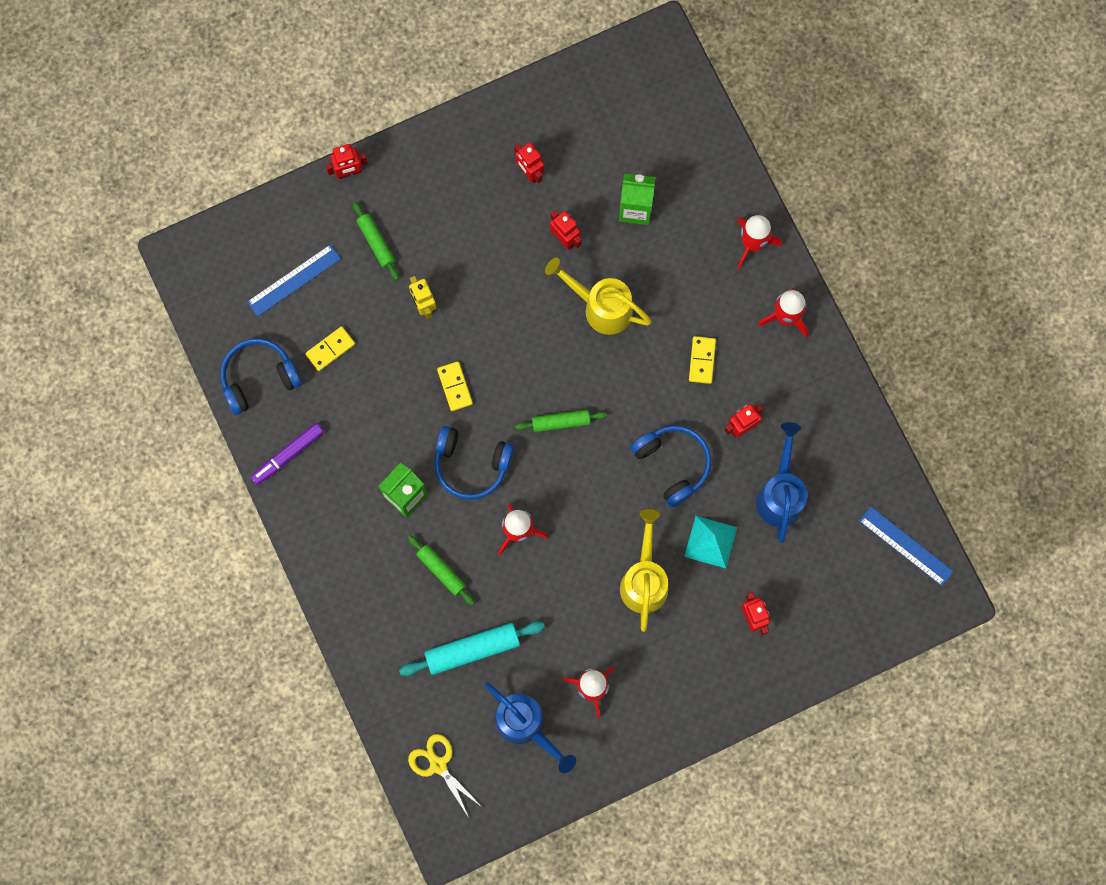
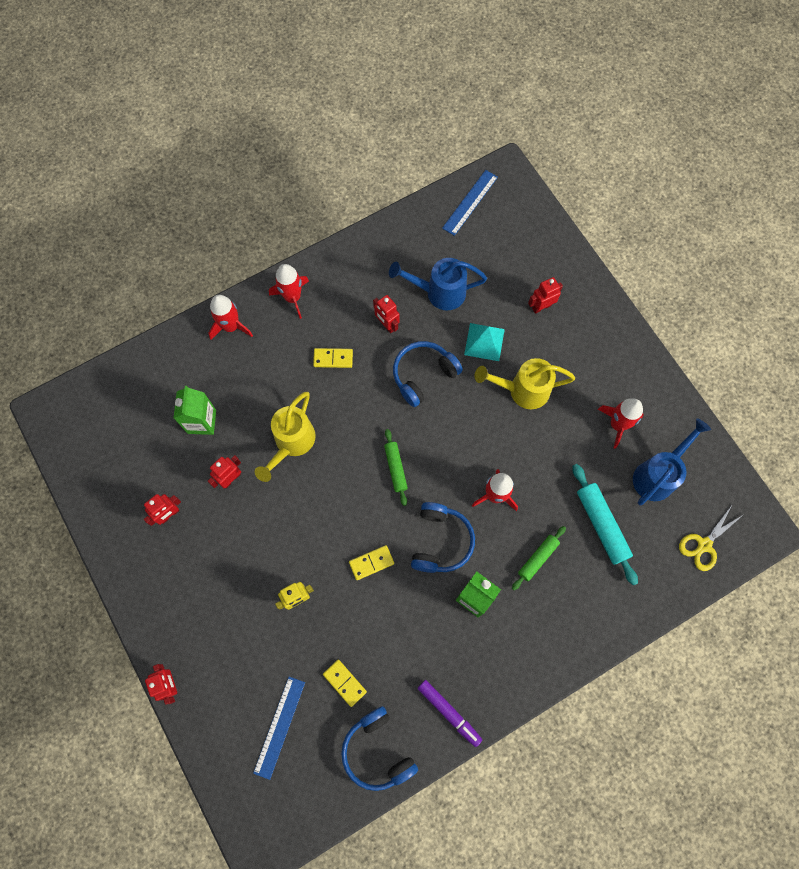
camera: 95 degrees left, 5 degrees down
(294, 280) = (279, 727): blue ruler -> blue ruler turned 60 degrees clockwise
(376, 243) = (239, 649): green rolling pin -> none

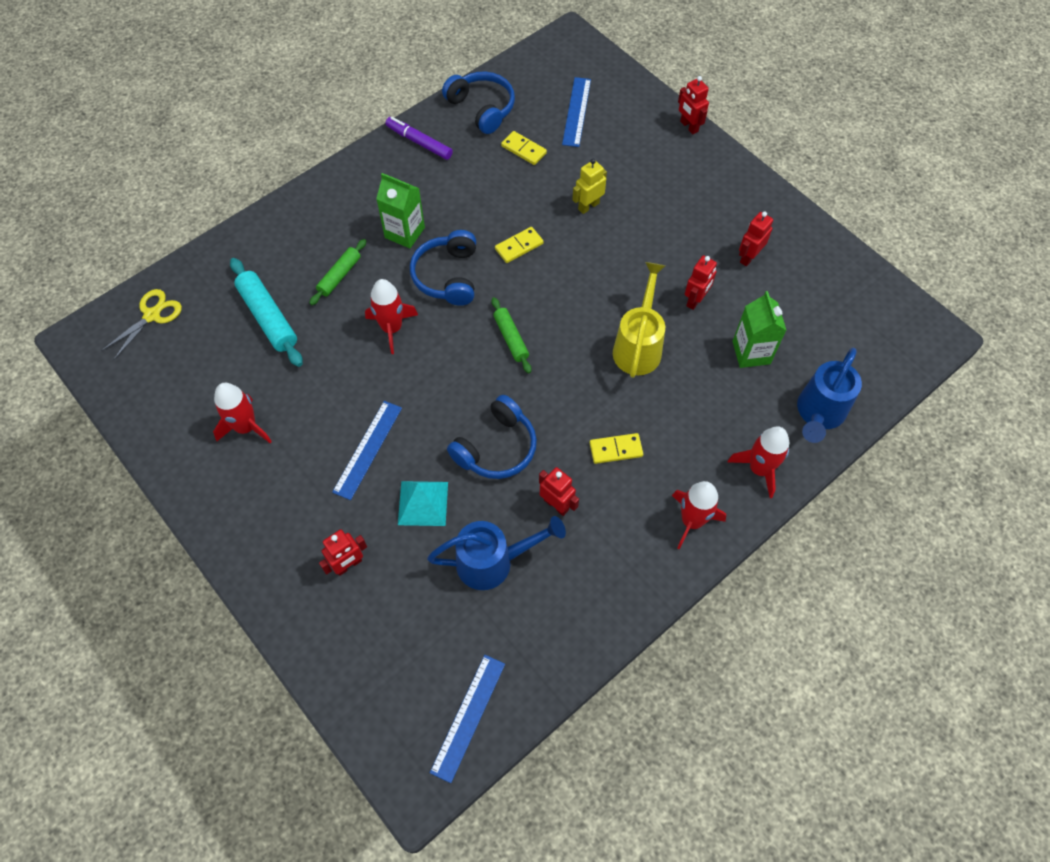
camera: 170 degrees right, 10 degrees down
(522, 390) = (367, 449): yellow watering can -> blue ruler
(657, 475) = (199, 378): blue watering can -> blue watering can (818, 414)

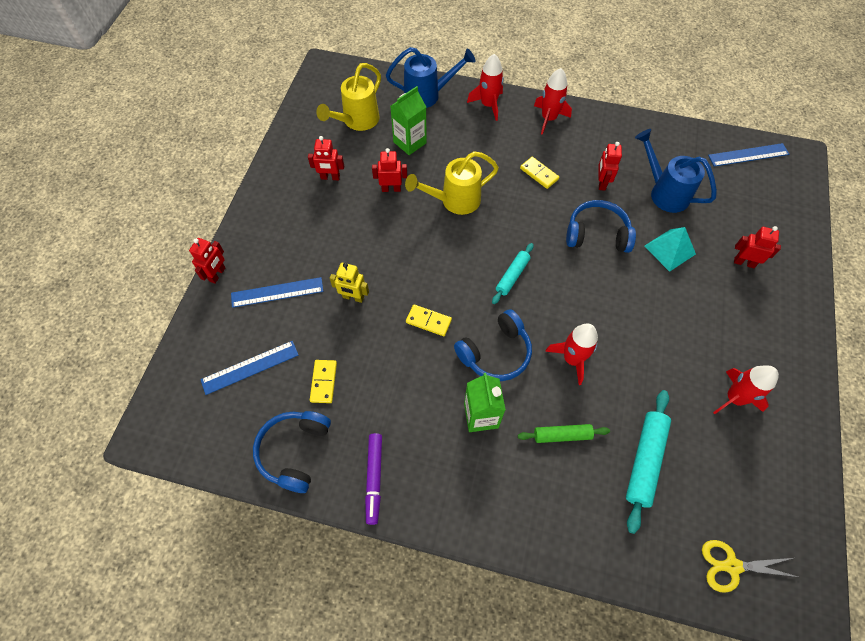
camera: 125 degrees left, 0 degrees up
(367, 449) = (670, 306): blue ruler -> blue ruler (277, 292)
(511, 338) = (512, 276): green rolling pin -> turquoise rolling pin
(819, 321) = (357, 121): none -> yellow watering can

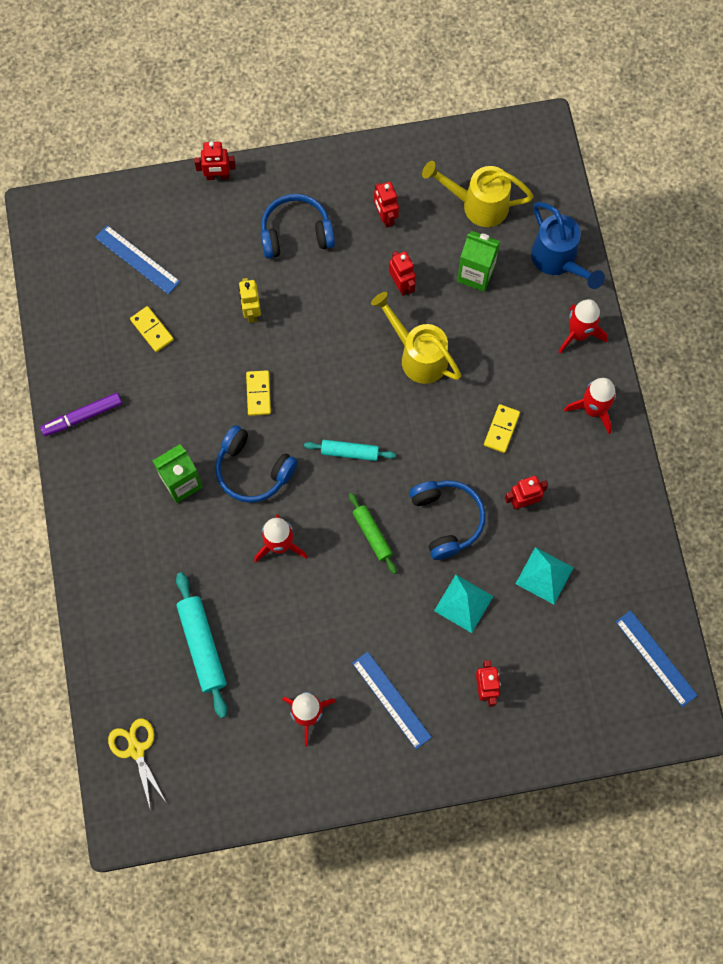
camera: 65 degrees right, 10 degrees up
(277, 292) = (224, 240): blue ruler -> blue ruler (391, 700)
(294, 451) = (77, 339): blue headphones -> blue headphones (296, 233)
(323, 382) = (152, 330): yellow domino -> yellow domino turned 75 degrees clockwise
(562, 435) = (195, 563): green rolling pin -> green rolling pin (372, 534)
(644, 461) = (202, 646): turquoise rolling pin -> turquoise rolling pin turned 75 degrees clockwise
(664, 192) = (544, 575): blue watering can -> turquoise pyramid

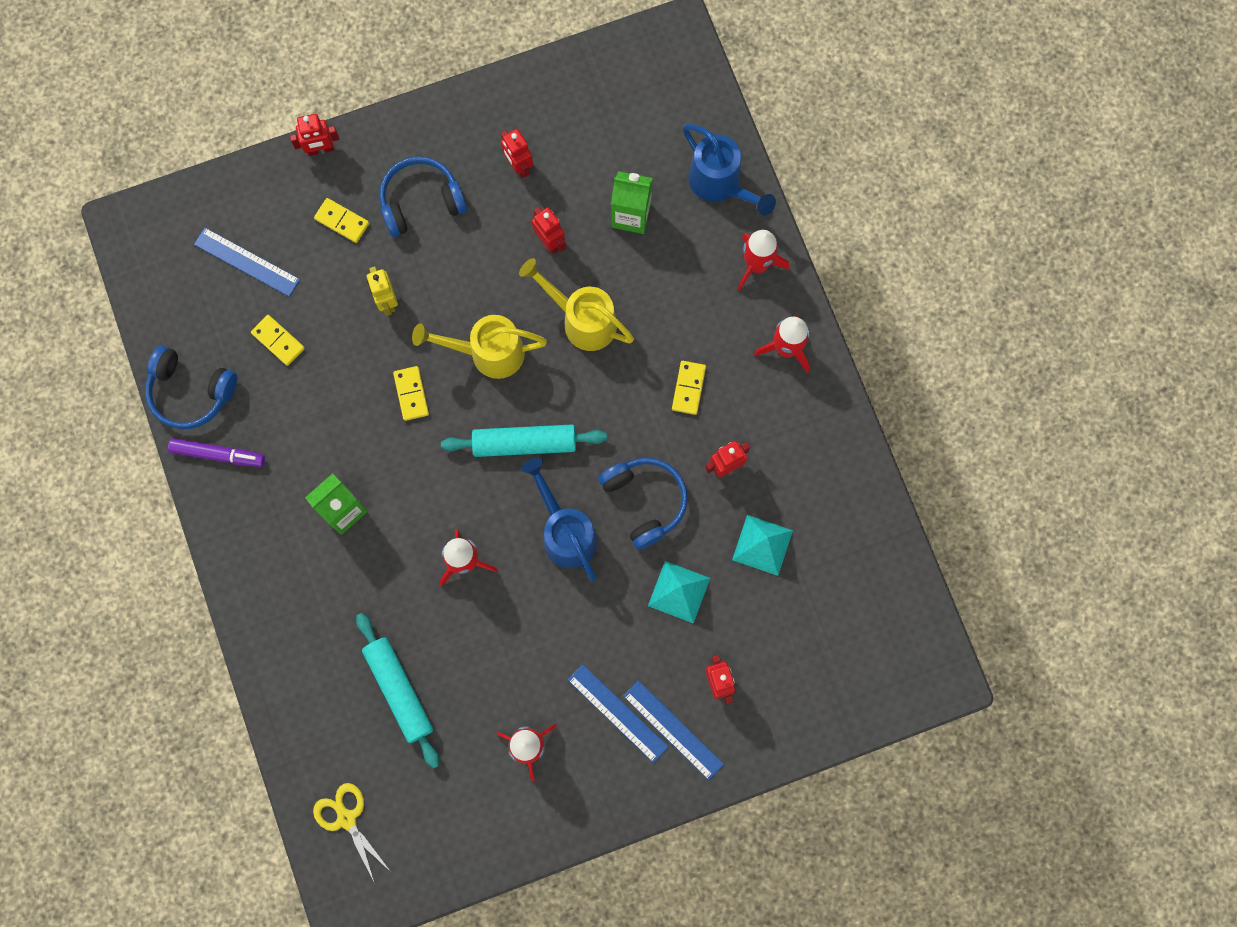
camera: 10 degrees left, 5 degrees up
(82, 417) = (218, 454): purple marker -> purple marker turned 135 degrees counterclockwise
(225, 239) = (342, 221): none -> yellow domino
(253, 470) = (420, 482): blue headphones -> blue headphones (191, 392)
(349, 452) = (524, 443): turquoise rolling pin -> turquoise rolling pin, size x1.60
(372, 534) = (565, 532): green rolling pin -> blue watering can
(478, 205) = (620, 134): yellow watering can -> yellow watering can (488, 353)
(655, 658) = (898, 616): blue ruler -> blue ruler (673, 730)

